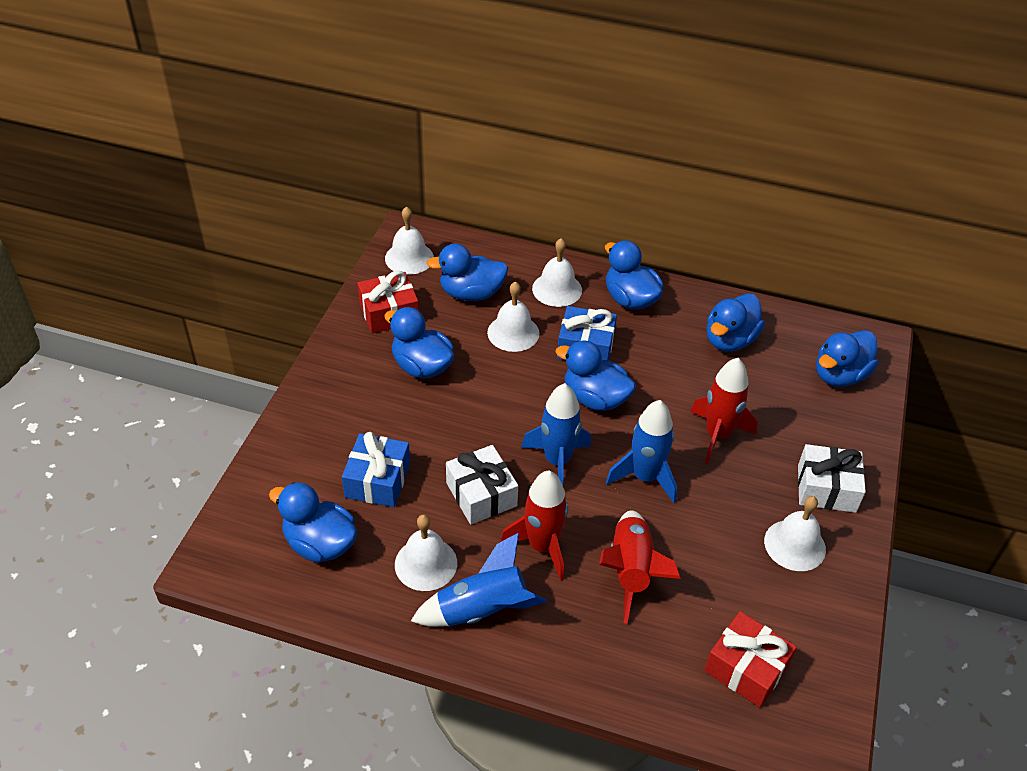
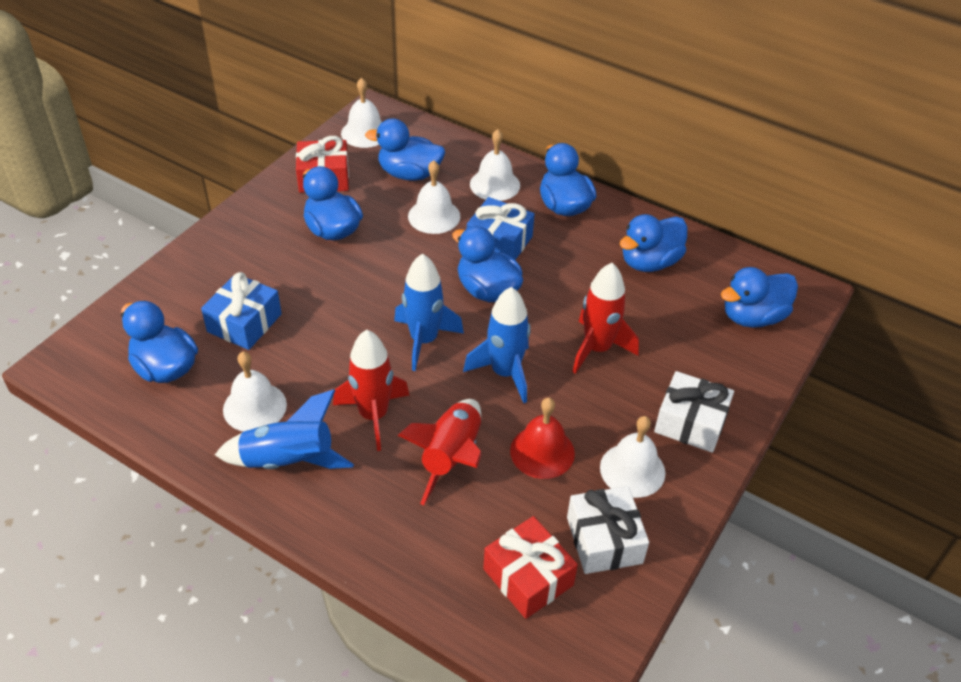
camera: 15 degrees right, 0 degrees up
(481, 494) = (336, 356): white gift -> white gift (604, 540)
(709, 546) = (542, 452): none -> red bell

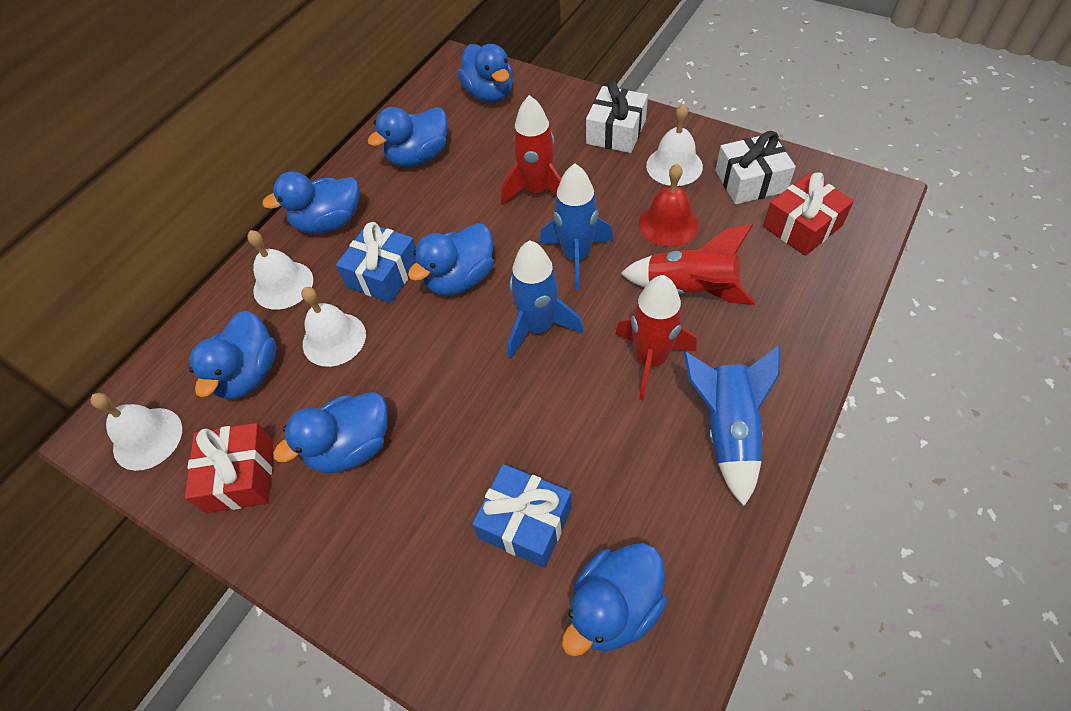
camera: 85 degrees left, 10 degrees up
(254, 407) = (660, 481): white bell -> none
(649, 262) = (419, 157): blue duck -> blue duck turned 90 degrees clockwise

